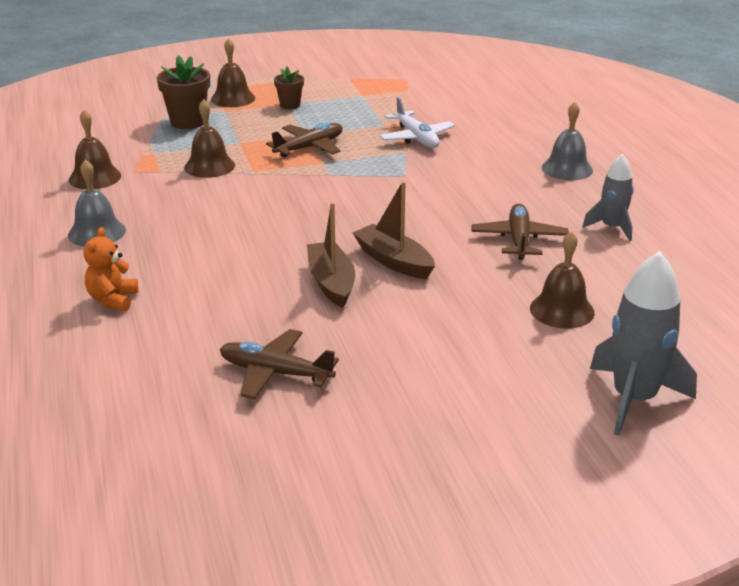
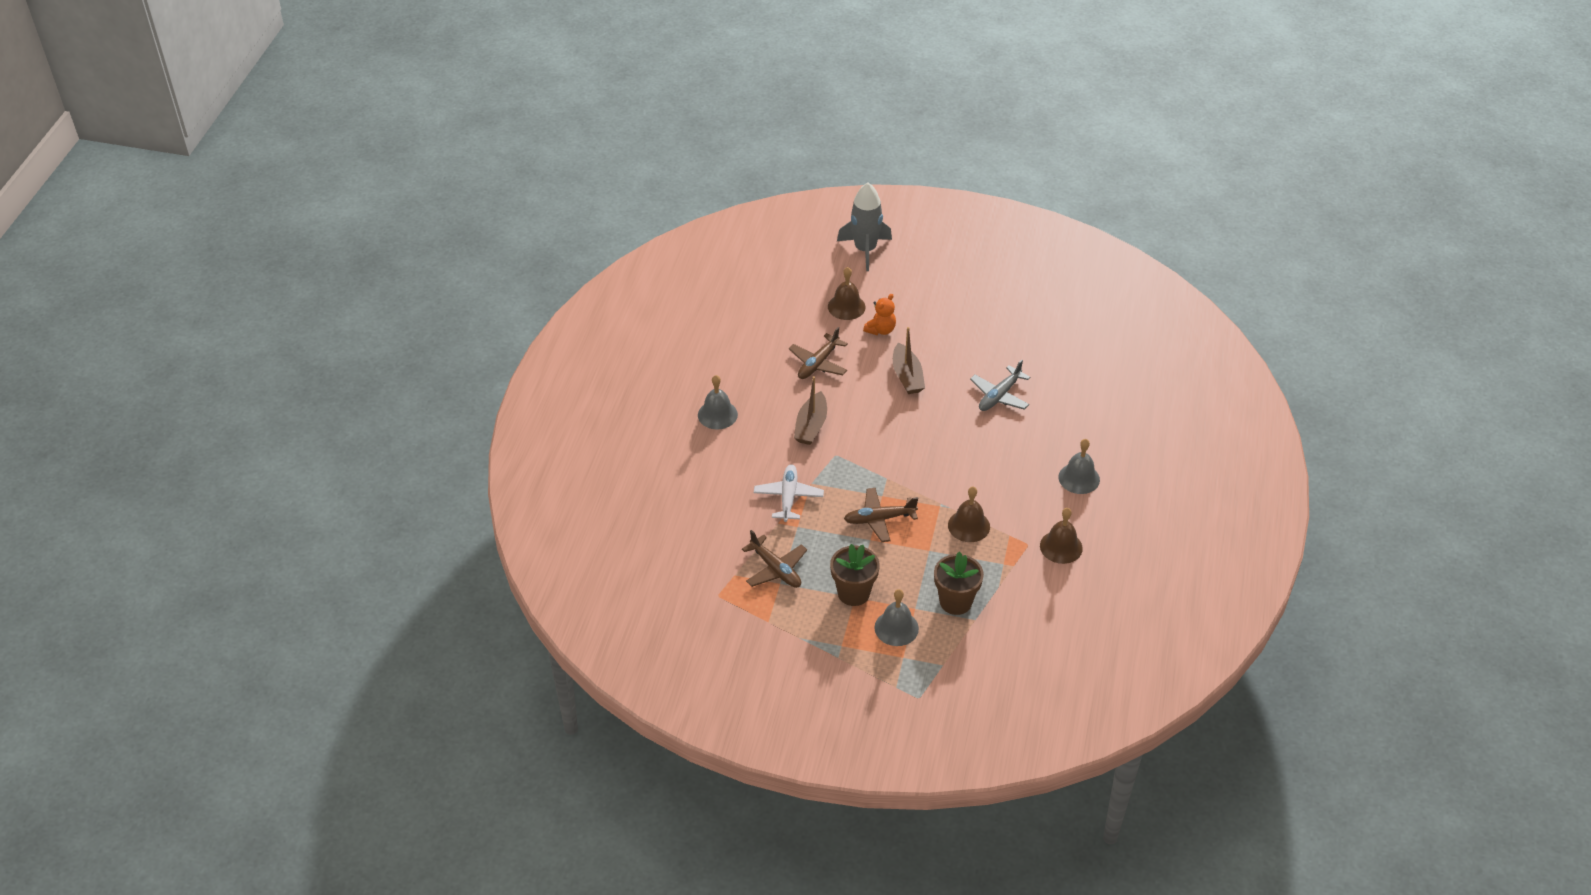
camera: 150 degrees left, 15 degrees up
(113, 300) = (1088, 410): orange teddy bear -> orange teddy bear (881, 330)
(233, 98) = (896, 628): brown bell -> grey bell
(252, 278) = (999, 396): none -> grey plane
(275, 373) = (1022, 327): brown plane -> brown plane (776, 569)
(290, 105) = (853, 593): brown flower pot -> brown flower pot, size x1.67
(331, 282) = (955, 374): brown boat -> brown boat (811, 426)
(611, 228) = (752, 350): grey rocket -> none

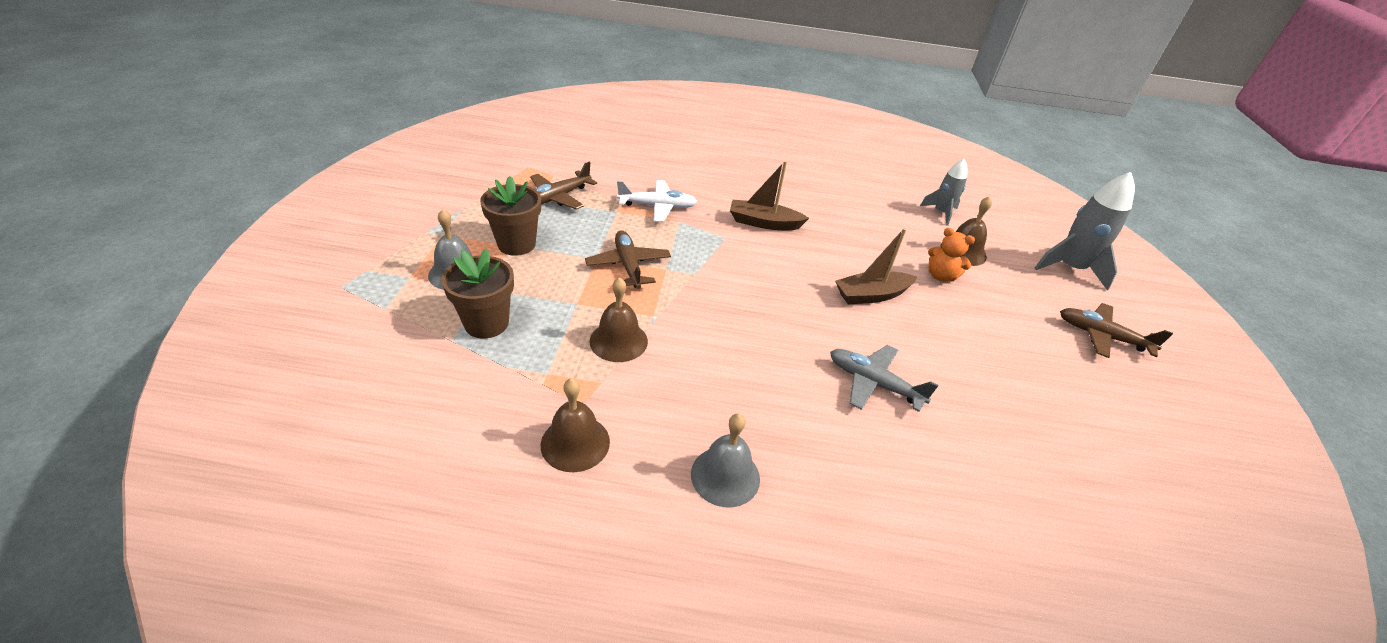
camera: 80 degrees right, 5 degrees down
(717, 414) = (763, 170): grey bell -> none
(788, 304) = (941, 213): none -> grey rocket
(818, 363) = (860, 230): brown plane -> brown plane (1101, 336)

